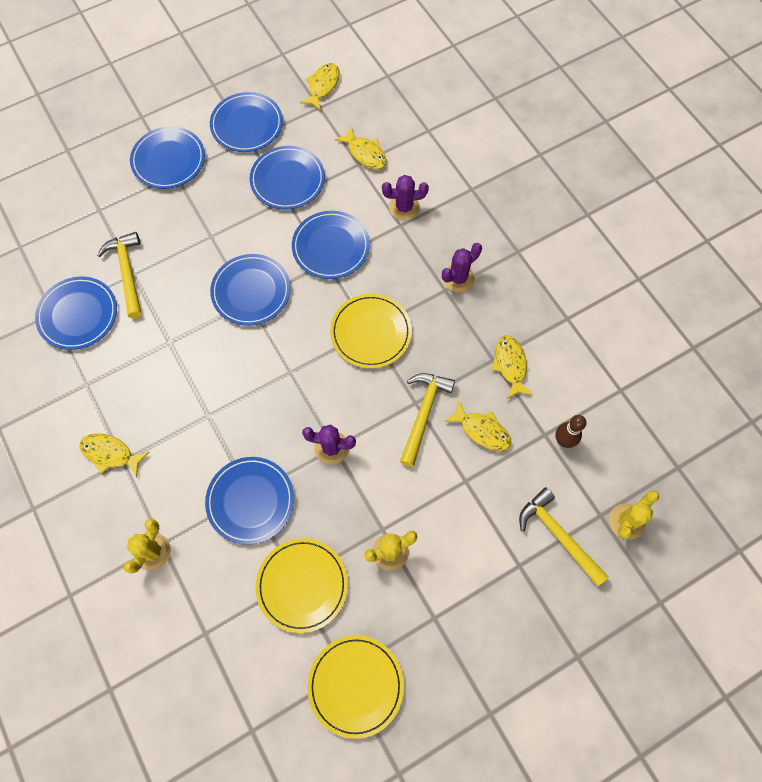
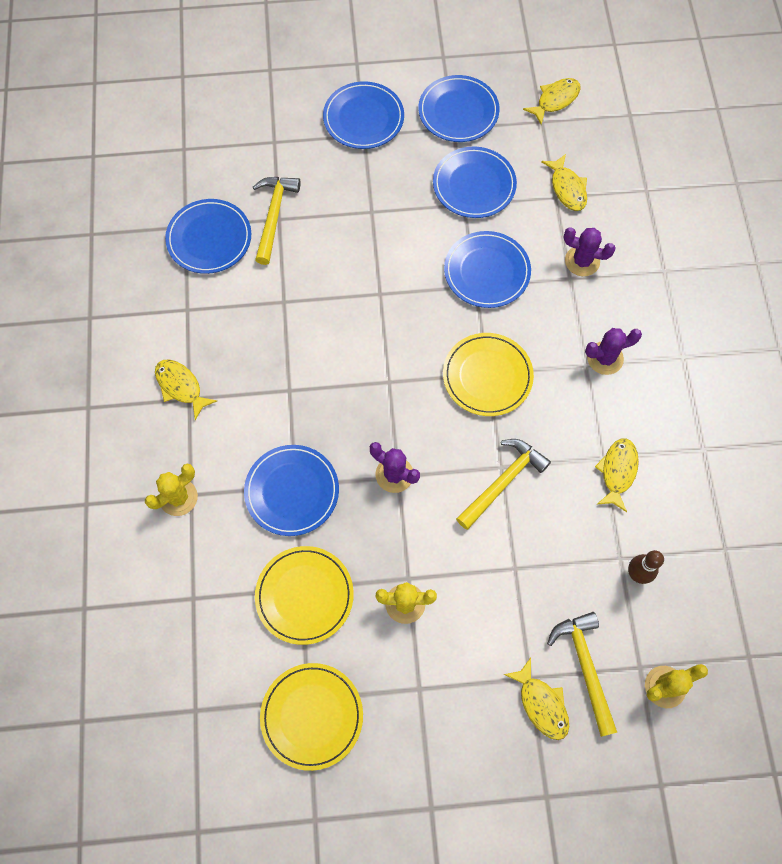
camera: 25 degrees right, 0 degrees up
(251, 291) = (385, 284): blue plate -> none
(482, 430) = (555, 525): yellow fish -> yellow fish (541, 704)

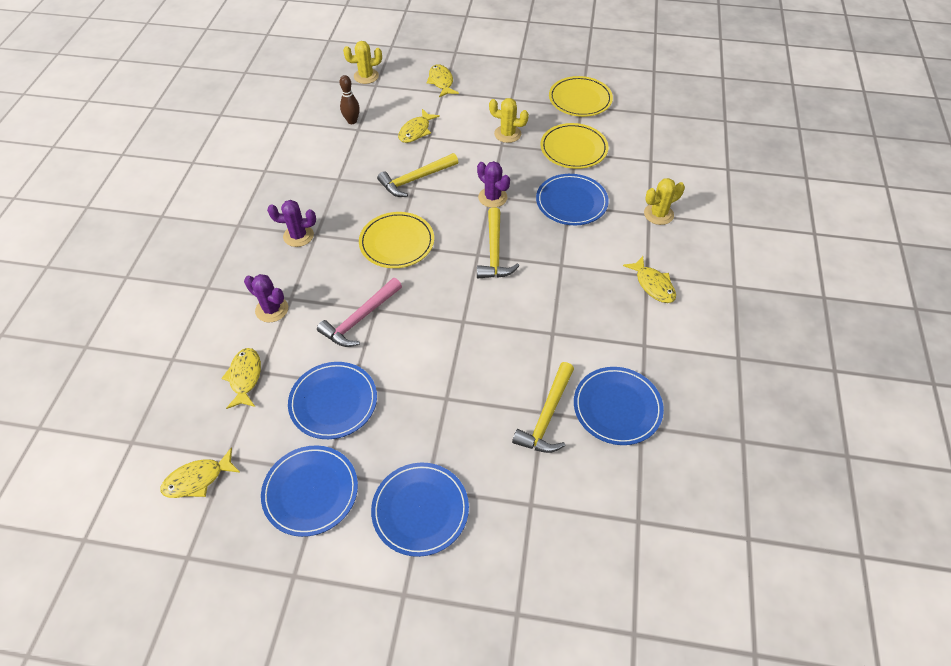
camera: 165 degrees left, 15 degrees down
(487, 272) = (360, 319): blue plate -> pink hammer
(585, 666) = (407, 91): yellow hammer -> yellow hammer (494, 252)
(617, 472) = (332, 170): yellow fish -> yellow fish (416, 131)

